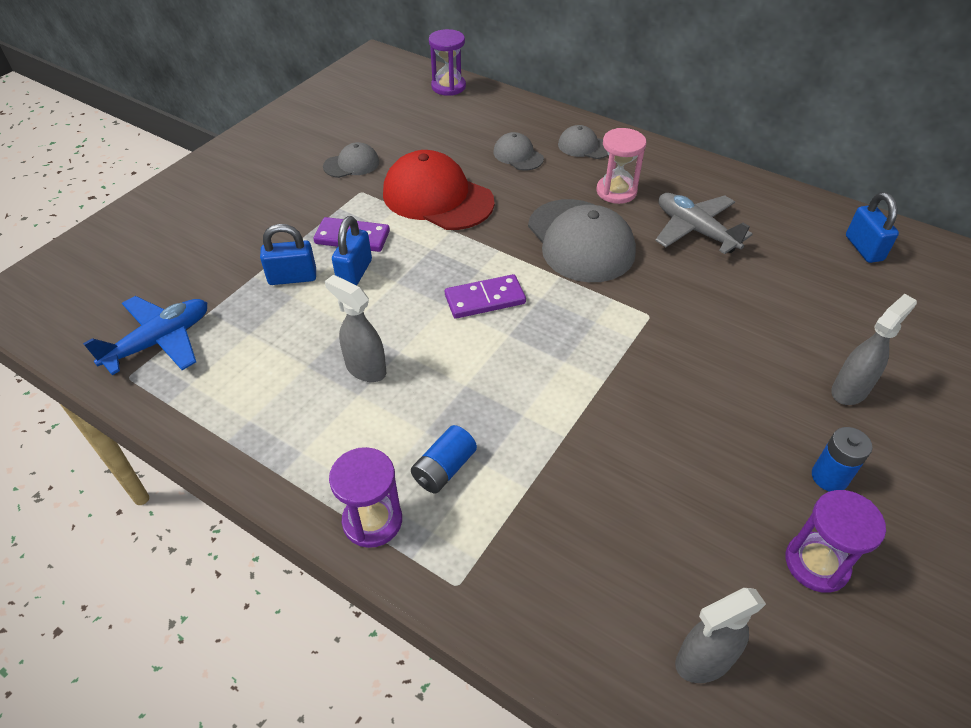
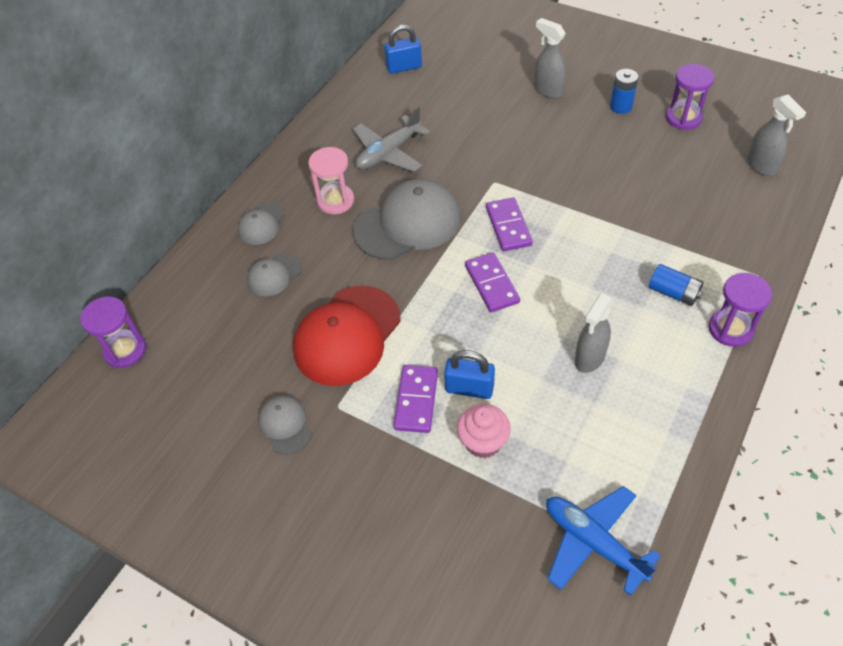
camera: 90 degrees left, 5 degrees up
(292, 277) = (483, 442): blue padlock -> pink cupcake
(572, 321) = (508, 226): none -> purple domino

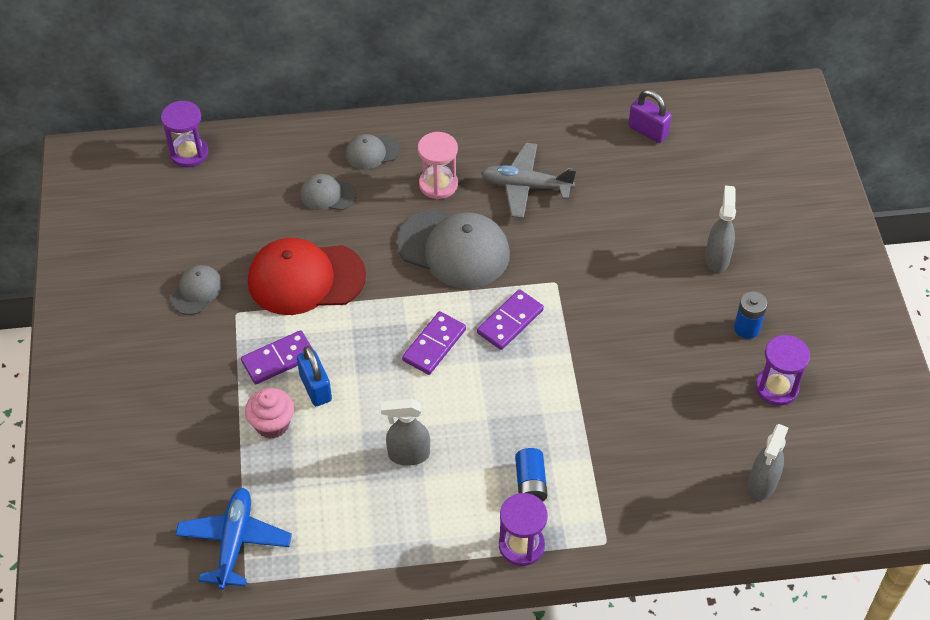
camera: 50 degrees right, 0 degrees up
(404, 67) = (648, 131): blue padlock -> purple padlock

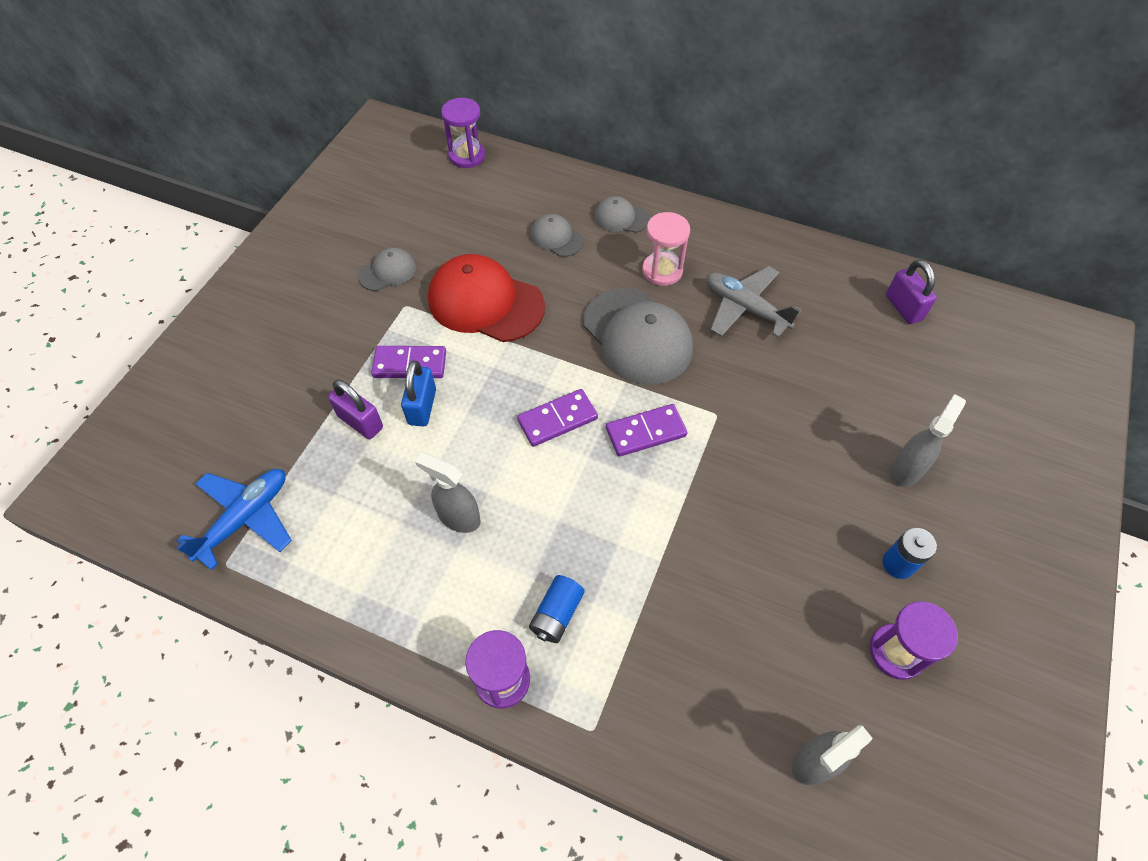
camera: 30 degrees right, 5 degrees up
(272, 424) = (360, 422): pink cupcake -> purple padlock

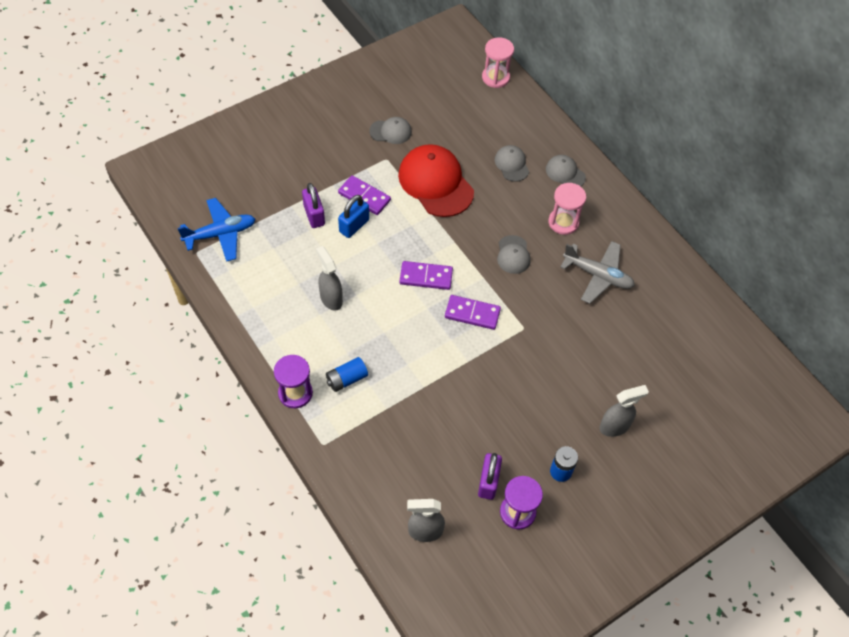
camera: 30 degrees right, 0 degrees up
(467, 156) = (495, 77): purple hourglass -> pink hourglass
(637, 336) = (513, 255): grey cap -> grey cap, size x0.50
(745, 308) = (597, 275): grey plane -> grey plane turned 135 degrees clockwise
(903, 307) = (706, 333): purple padlock -> purple padlock (488, 482)

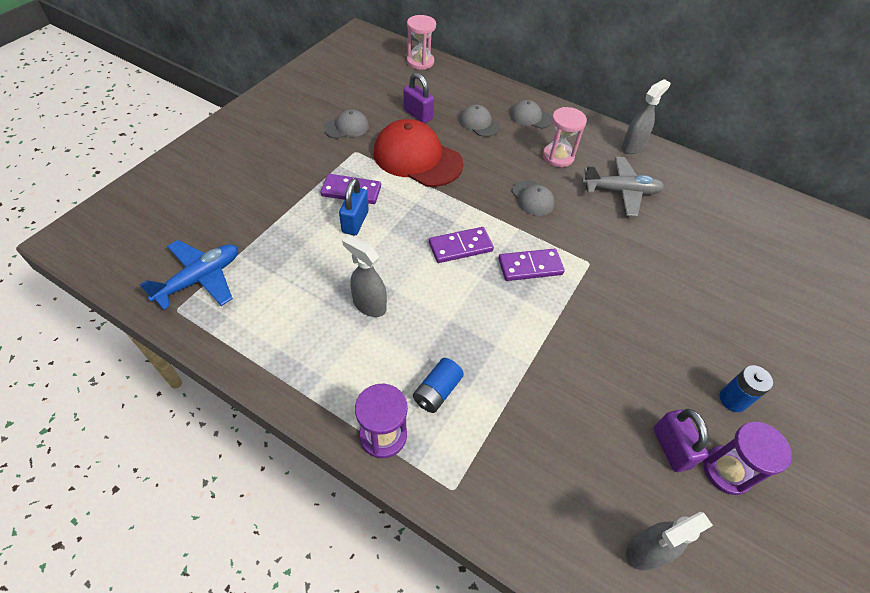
camera: 25 degrees left, 5 degrees down
(314, 215) = (305, 225): purple padlock -> purple padlock (418, 114)
(614, 427) = (744, 328): grey spray bottle -> grey spray bottle (632, 147)

